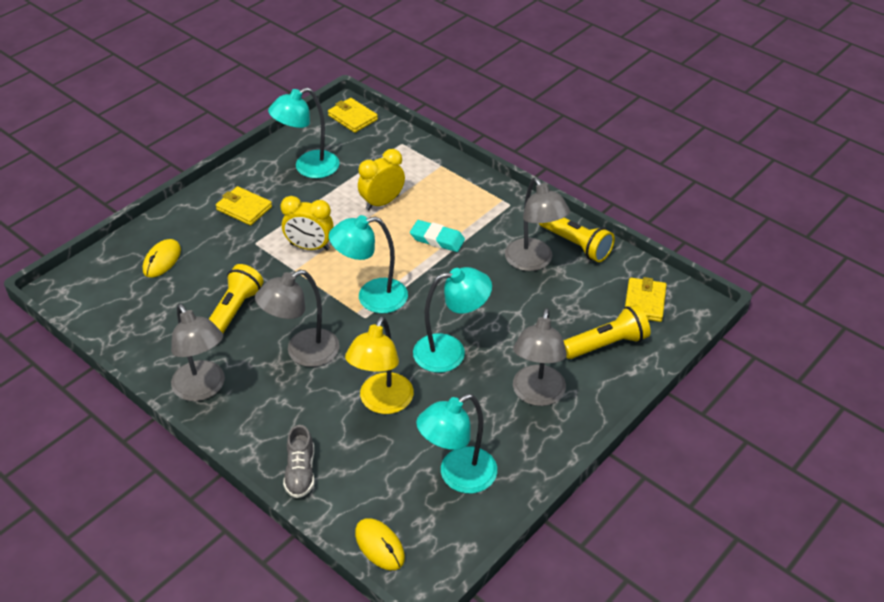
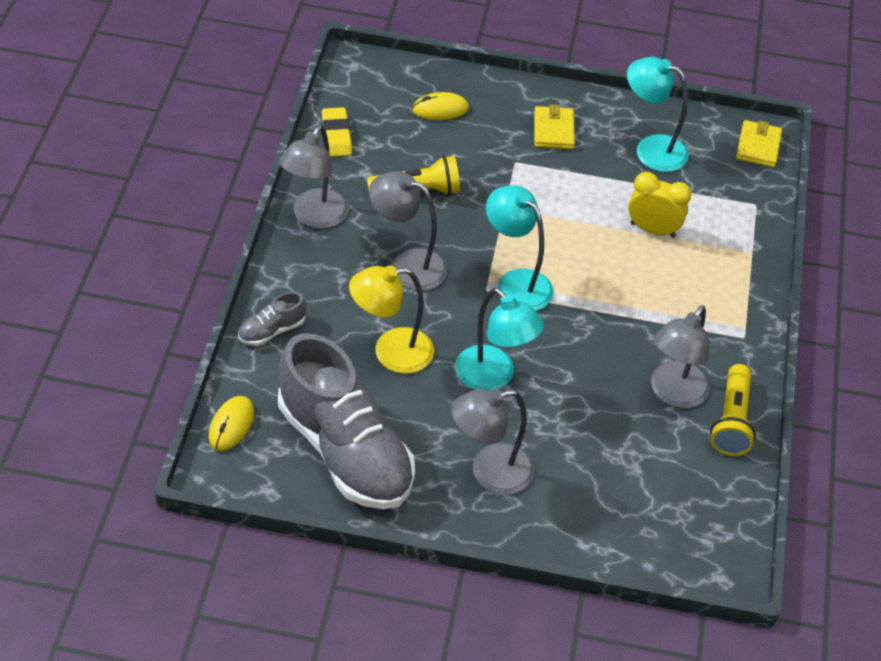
camera: 55 degrees right, 5 degrees up
(128, 335) = (336, 135): none -> yellow eraser
(309, 247) = (543, 204): yellow clock -> none
(437, 239) = (638, 298): turquoise eraser -> none
(458, 476) = (345, 450): turquoise lamp -> grey shoe
(606, 344) = (604, 506): yellow flashlight -> none
(644, 302) = (694, 518): yellow wallet -> none

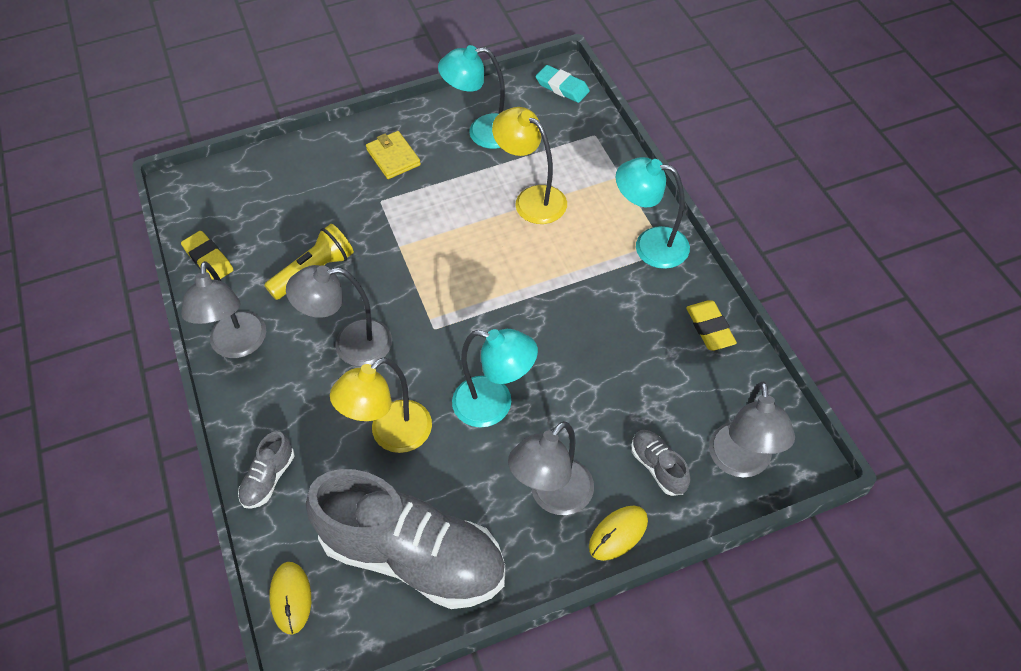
camera: 25 degrees left, 5 degrees up
(440, 109) = (285, 188): yellow mouse -> yellow mouse (618, 534)
(515, 283) = (454, 308): turquoise lamp -> turquoise lamp (650, 245)
(596, 501) = (658, 467): none -> grey shoe
(652, 230) = (532, 199): yellow clock -> yellow lamp
(673, 394) = (649, 331): grey lamp -> grey lamp (741, 463)
(731, 421) = (710, 328): yellow flashlight -> yellow eraser
(758, 146) = (562, 87): yellow wallet -> turquoise eraser

